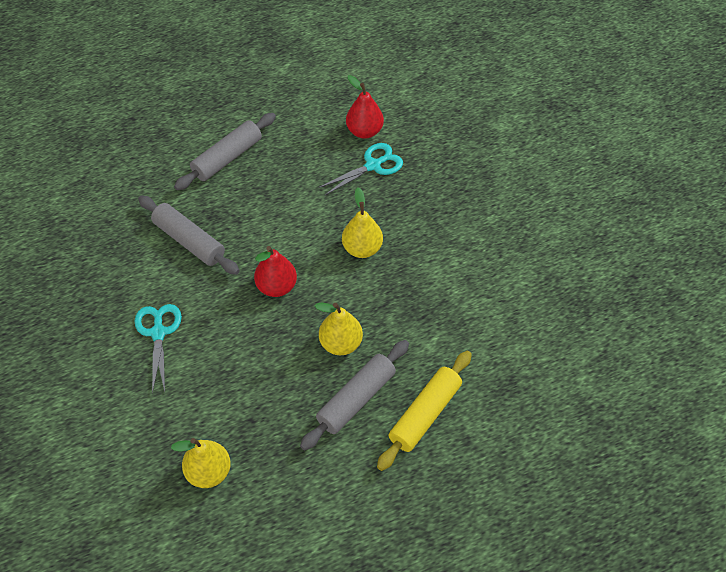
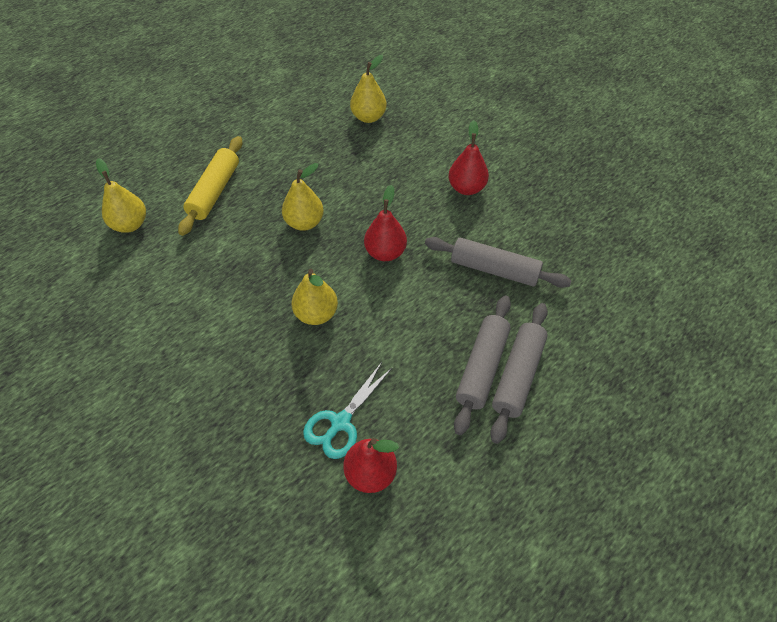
camera: 160 degrees right, 0 degrees up
(158, 333) = (466, 188): turquoise scissors -> red pear
(356, 399) = (275, 187): grey rolling pin -> grey rolling pin (482, 367)
(522, 398) = (130, 224): none -> yellow pear

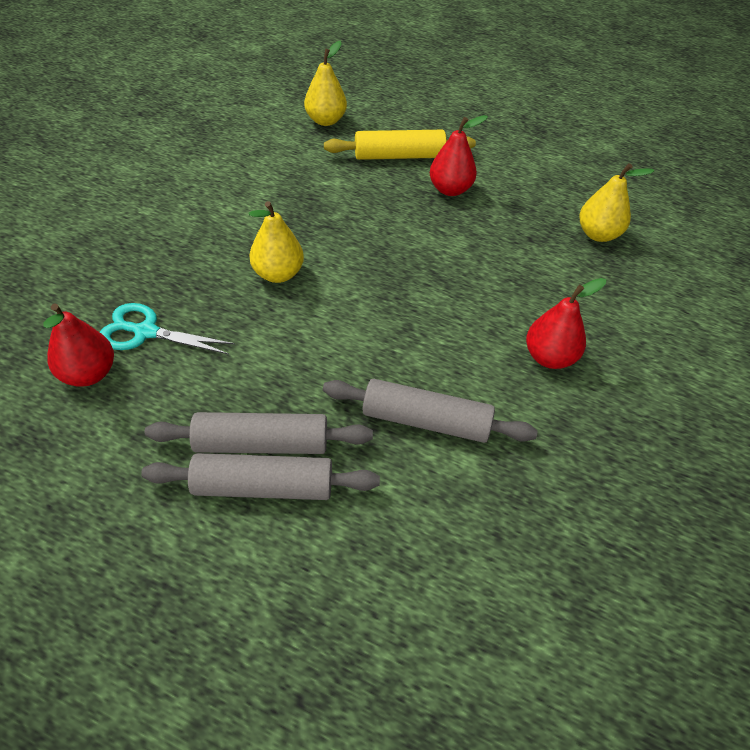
camera: 65 degrees right, 5 degrees down
(304, 222) = (398, 229): yellow pear -> none
(385, 252) = (393, 306): red pear -> red pear (450, 189)
(494, 269) = (426, 421): grey rolling pin -> grey rolling pin turned 75 degrees counterclockwise

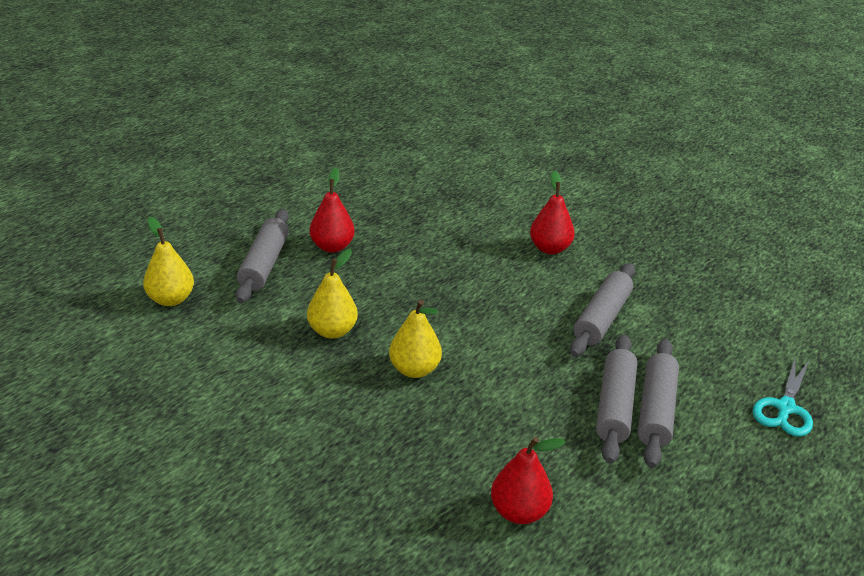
camera: 75 degrees left, 15 degrees down
(146, 332) = (471, 467): turquoise scissors -> turquoise scissors (785, 408)
(399, 156) = (264, 264): yellow rolling pin -> grey rolling pin
(598, 234) = (423, 191): yellow pear -> yellow pear (332, 331)

